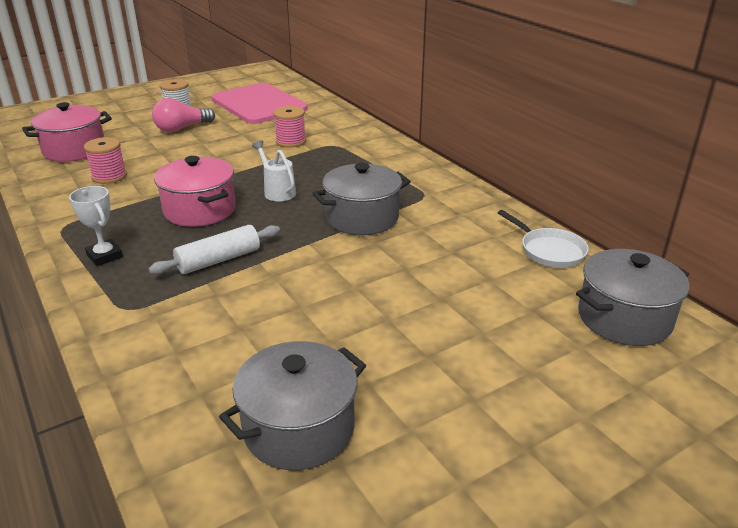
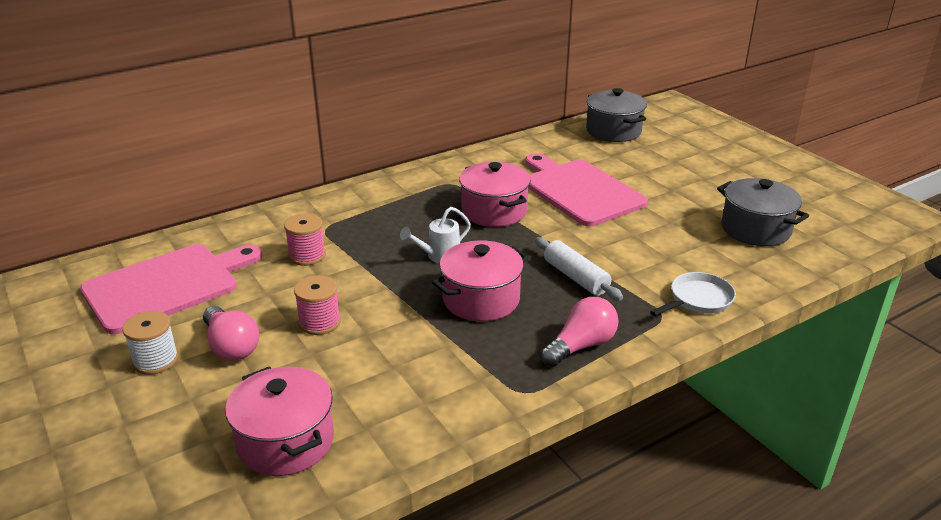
camera: 90 degrees left, 0 degrees up
(104, 256) = (581, 346): white trophy -> pink light bulb
(109, 176) = (388, 383): pink spool -> pink spool (319, 322)
(362, 218) = (494, 211): grey pot -> pink pot
(415, 274) = (579, 191): none -> pink cutting board
(549, 250) = (538, 143): white pan -> white pan (698, 299)

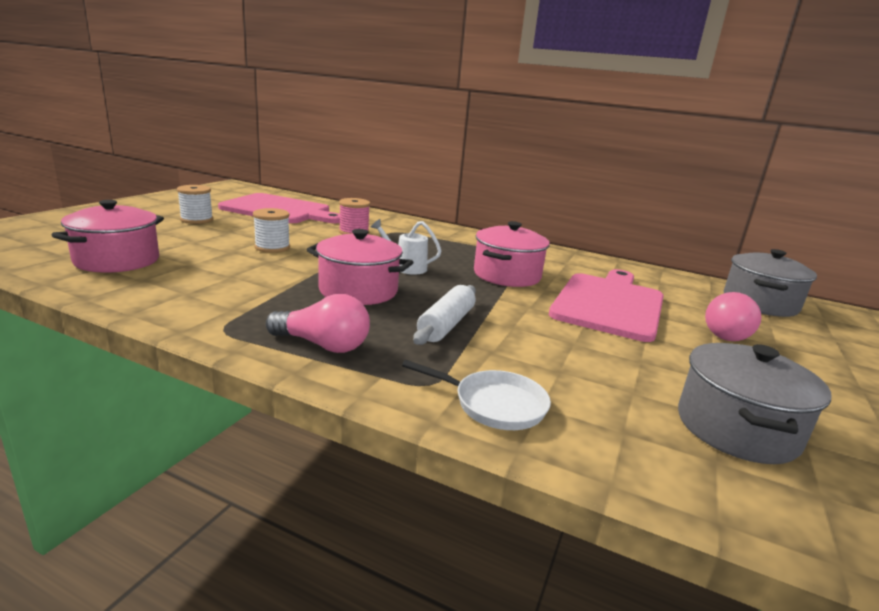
camera: 55 degrees right, 10 degrees down
(231, 346) = (224, 232): pink light bulb -> pink light bulb (724, 332)
(319, 322) = (272, 247): pink spool -> white spool

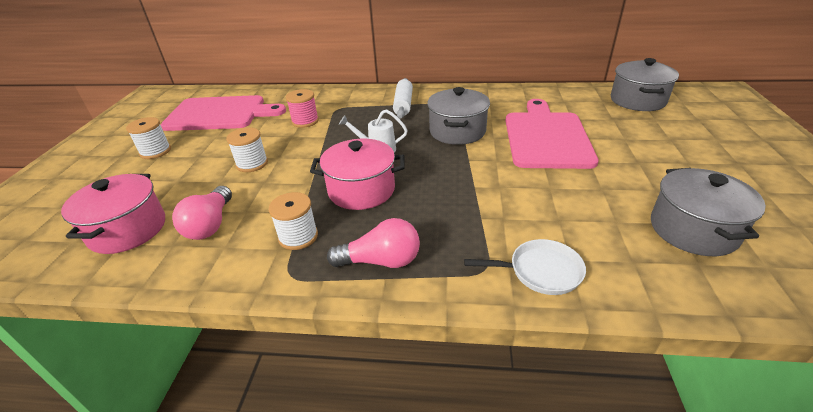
camera: 15 degrees left, 15 degrees up
(260, 305) = (298, 236): none -> white spool
(446, 325) = (452, 203): white rolling pin -> white rolling pin (403, 104)
(507, 275) = (457, 131): pink pot -> grey pot
(724, 332) = (633, 139): pink light bulb -> pink light bulb (210, 224)

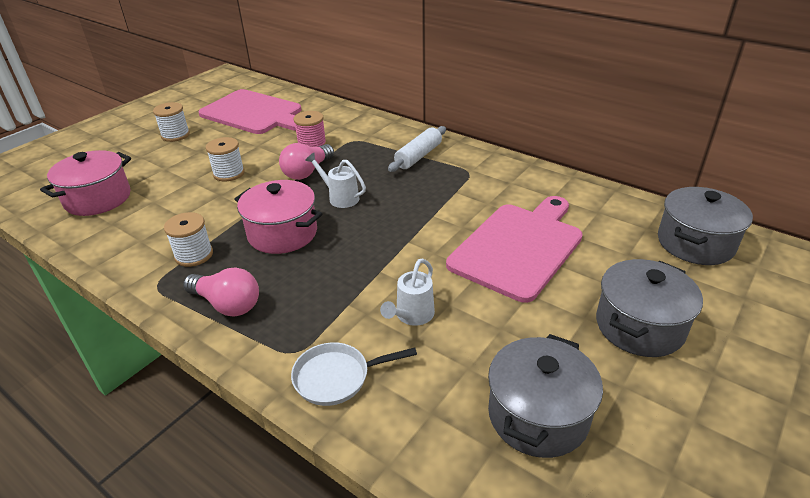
camera: 30 degrees right, 0 degrees up
(210, 224) = (149, 217): pink light bulb -> pink light bulb (307, 172)
(457, 131) = (435, 206): grey pot -> grey pot (639, 326)
(536, 206) = (412, 316): none -> white watering can
(540, 271) = (336, 377): white pan -> white pan turned 135 degrees clockwise

